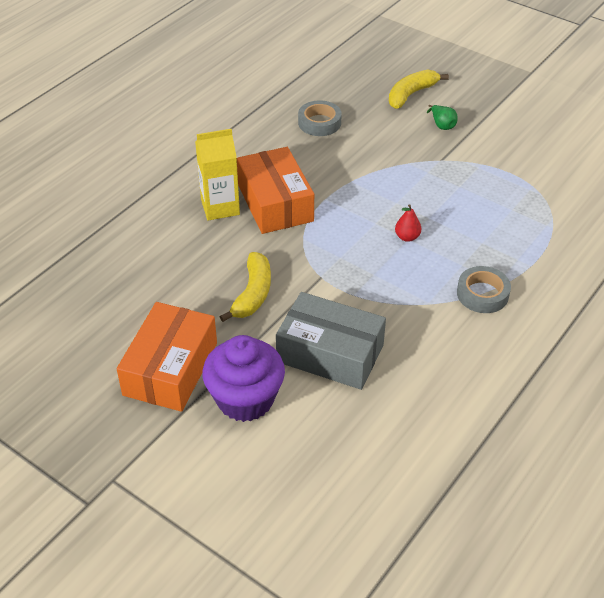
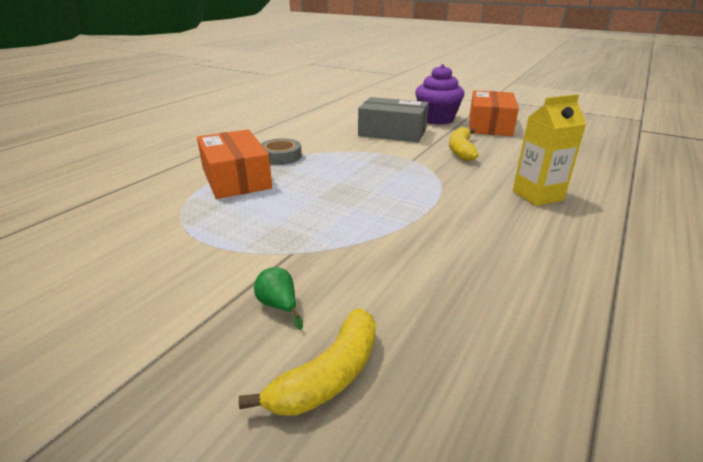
camera: 175 degrees right, 15 degrees down
(275, 203) = (483, 201): orange box -> orange box (236, 178)
(319, 123) = (485, 298): grey tape -> none
(407, 237) = (340, 183): red pear -> none

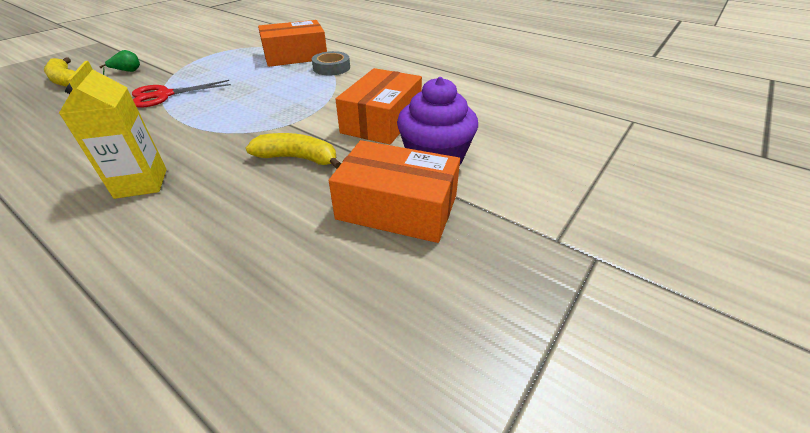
camera: 95 degrees right, 10 degrees up
(371, 236) = (164, 95): none -> red scissors
(392, 132) = (382, 120): grey box -> orange box

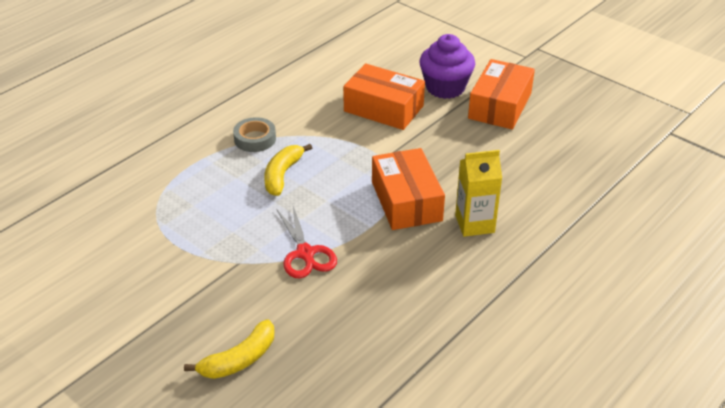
camera: 85 degrees left, 0 degrees up
(127, 71) = (220, 308): green pear -> none
(295, 56) = (207, 168): orange box -> orange box (406, 201)
(298, 158) = (441, 149): yellow banana -> yellow banana (282, 175)

